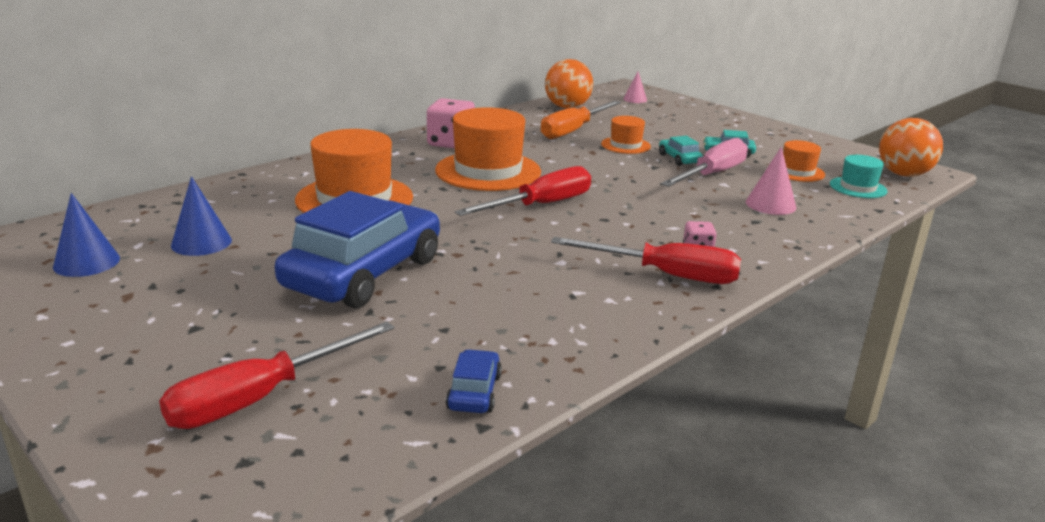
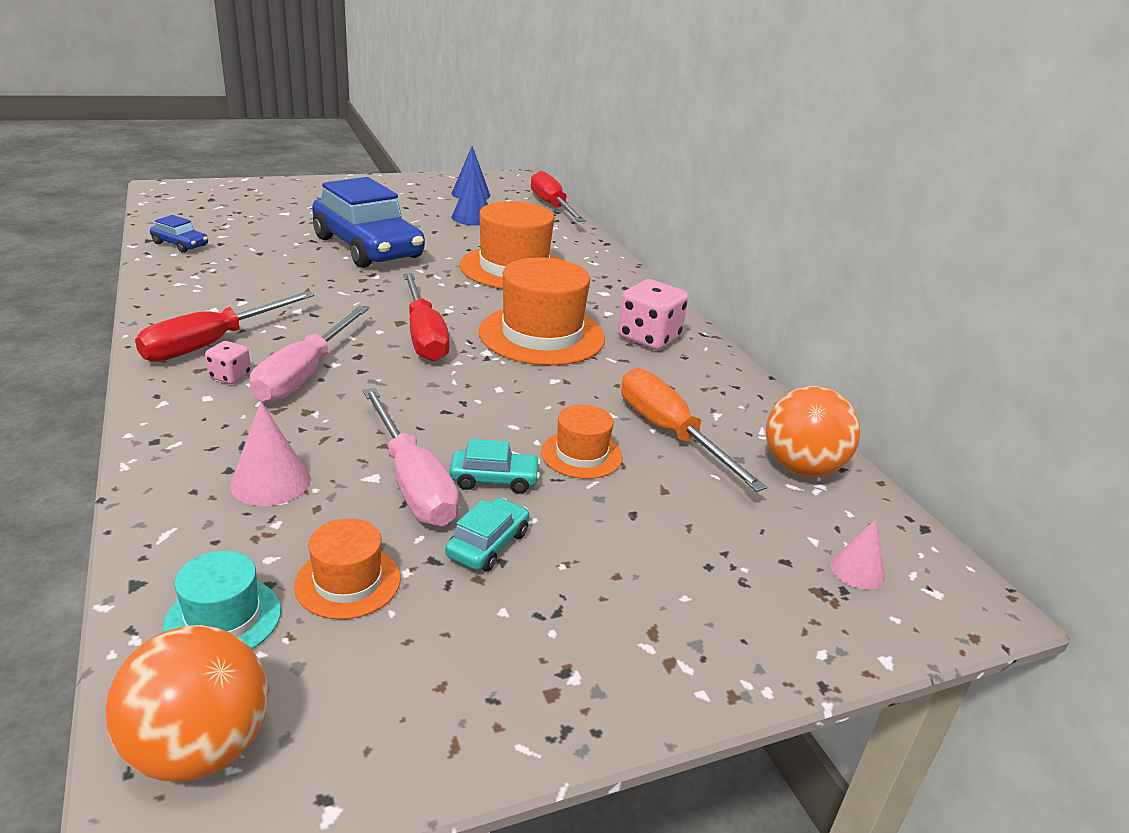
camera: 110 degrees right, 5 degrees up
(260, 397) = (258, 207): red screwdriver -> red screwdriver (552, 206)
(655, 228) = (304, 374): none -> pink screwdriver

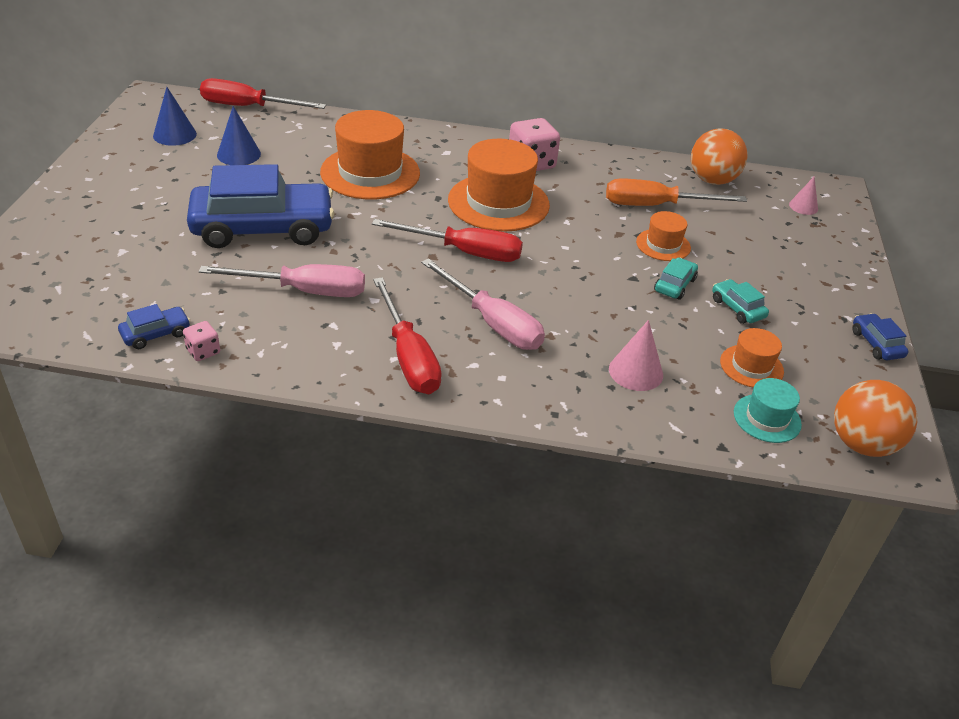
camera: 60 degrees left, 10 degrees up
(230, 376) = (474, 359): pink dice -> pink dice (203, 351)
(412, 482) = (663, 316): pink screwdriver -> pink screwdriver (304, 291)
(520, 728) = (876, 344): none -> blue car

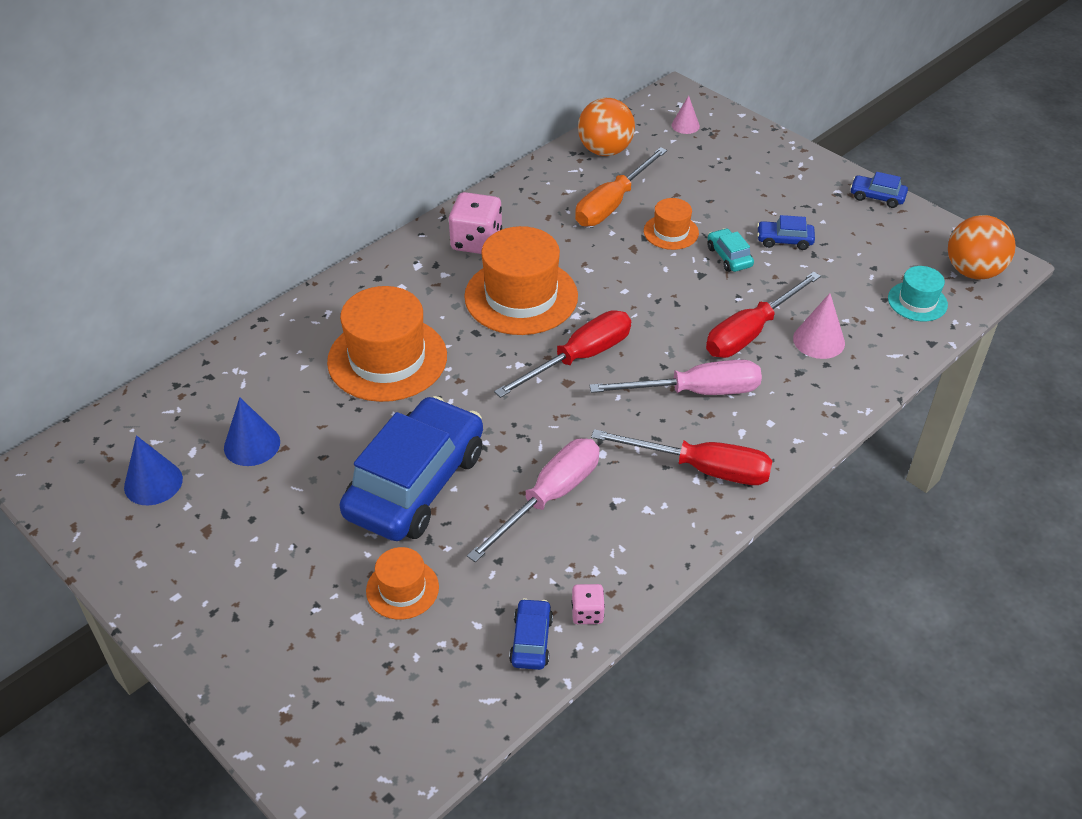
camera: 50 degrees left, 5 degrees up
(248, 107) = (156, 395): red screwdriver -> red screwdriver (750, 332)
(737, 308) = (784, 240): turquoise car -> blue car
(751, 366) = (856, 274): orange hat -> orange hat (402, 589)

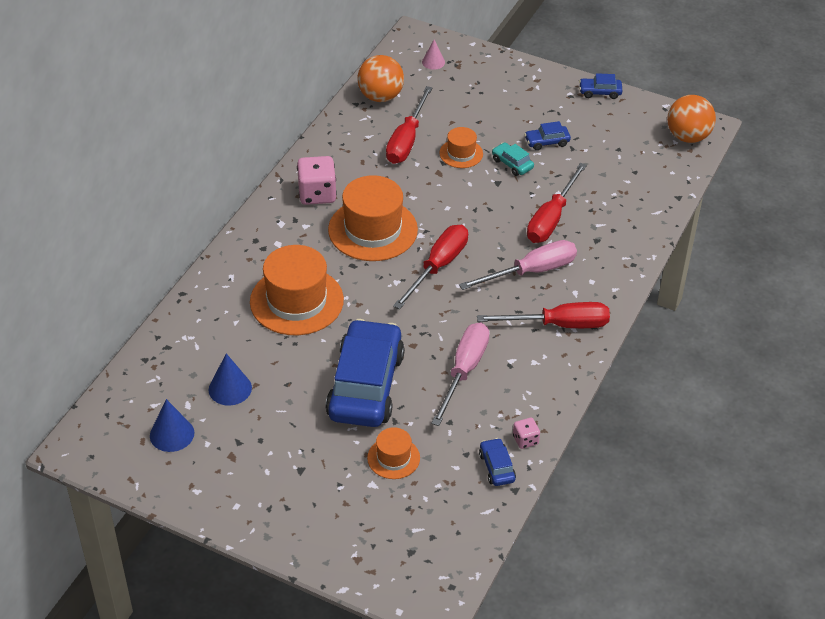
camera: 20 degrees left, 0 degrees up
(612, 204) = (406, 140): orange screwdriver -> red screwdriver
(819, 340) = (601, 213): pink cone -> none
(917, 301) = (658, 168): turquoise hat -> none

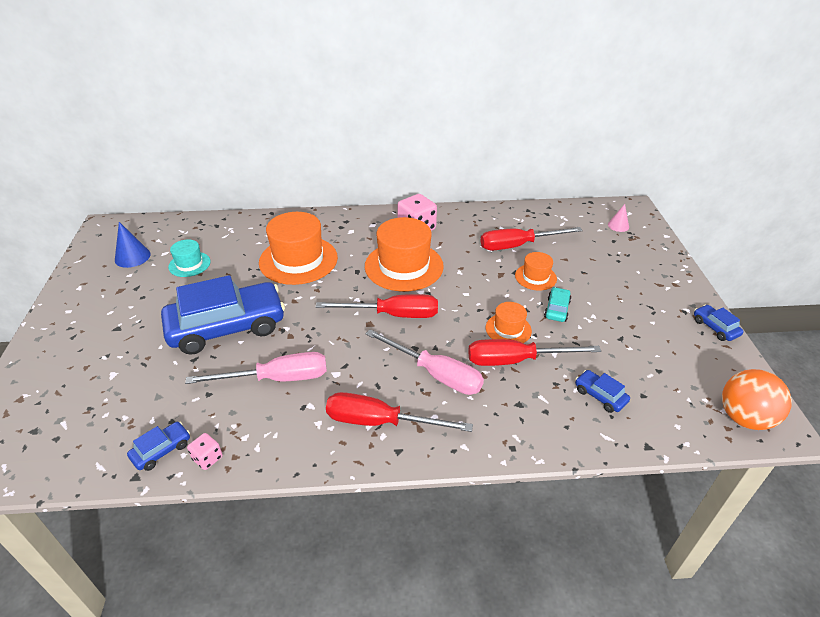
camera: 60 degrees right, 5 degrees down
(230, 388) = (189, 264): blue cone -> turquoise hat
(380, 97) = (548, 217): orange ball -> none
(393, 458) = (148, 375): orange hat -> orange hat (508, 329)
(547, 142) = (608, 319): blue car -> blue car (600, 396)
(559, 325) = (380, 422): red screwdriver -> red screwdriver turned 135 degrees clockwise

